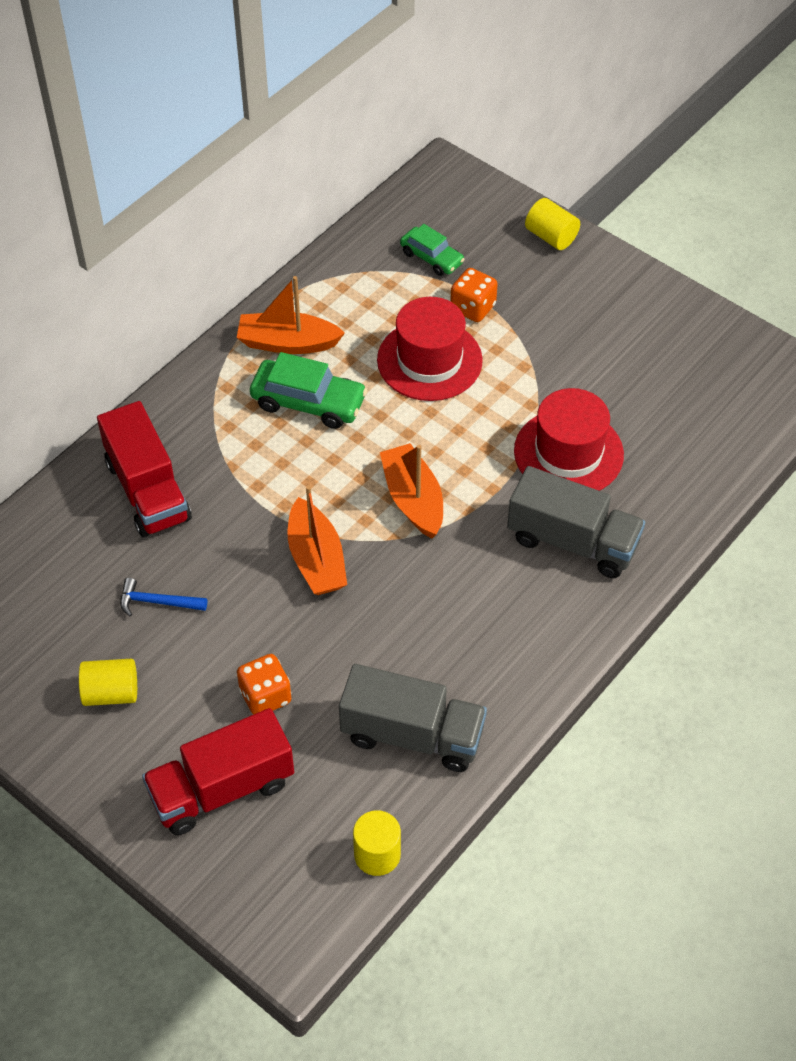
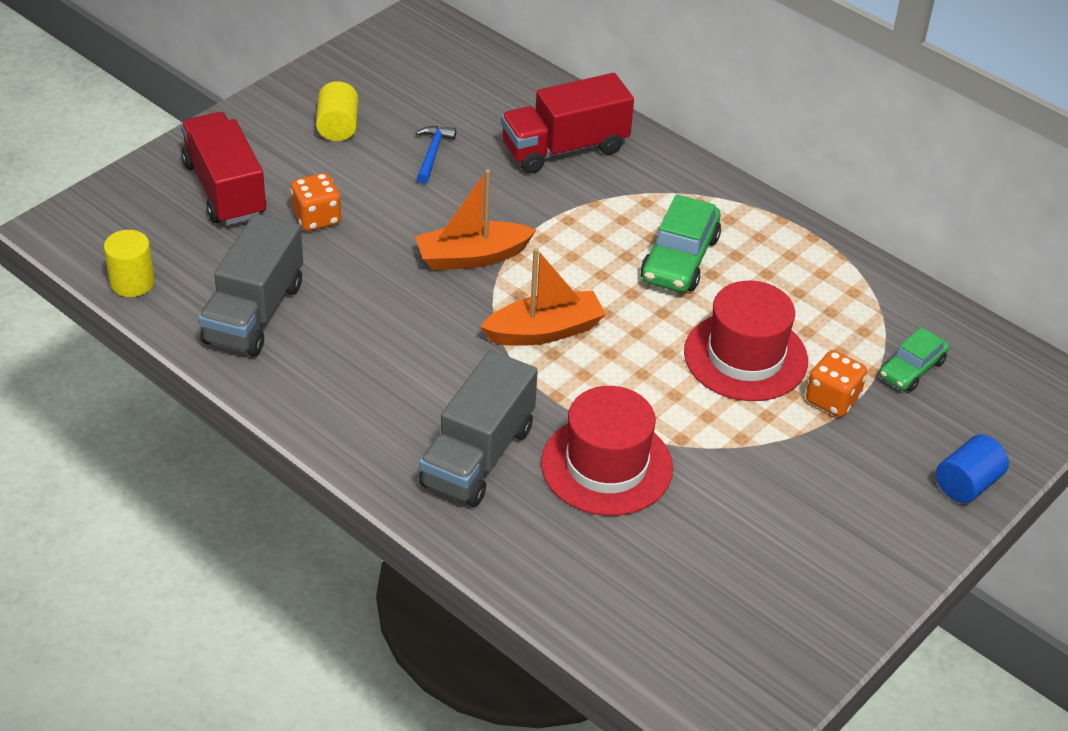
camera: 90 degrees right, 10 degrees down
(287, 343) = (764, 247): orange boat -> none
(551, 236) = (967, 484): yellow cylinder -> blue cylinder

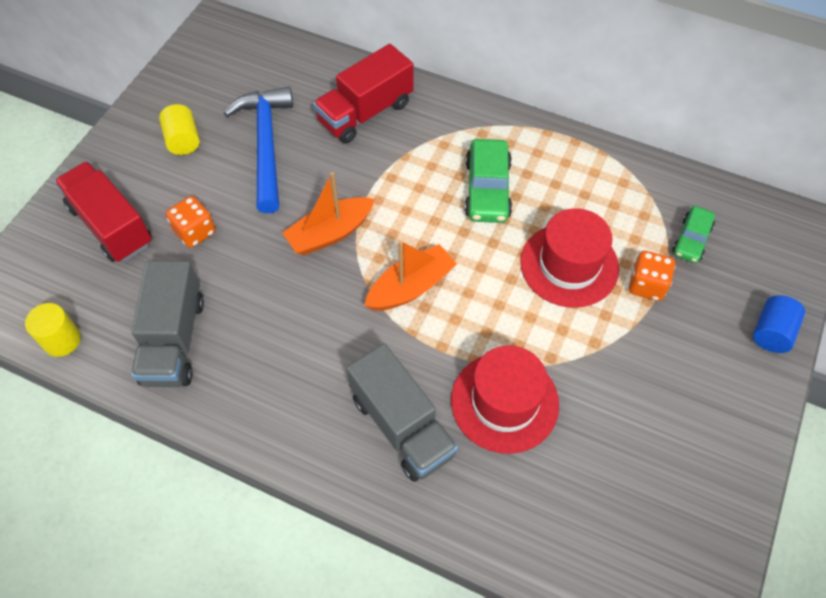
camera: 15 degrees left, 15 degrees up
(432, 154) = (266, 145): blue hammer -> blue hammer, size x2.20
(478, 456) = (402, 426): grey truck -> grey truck turned 45 degrees counterclockwise

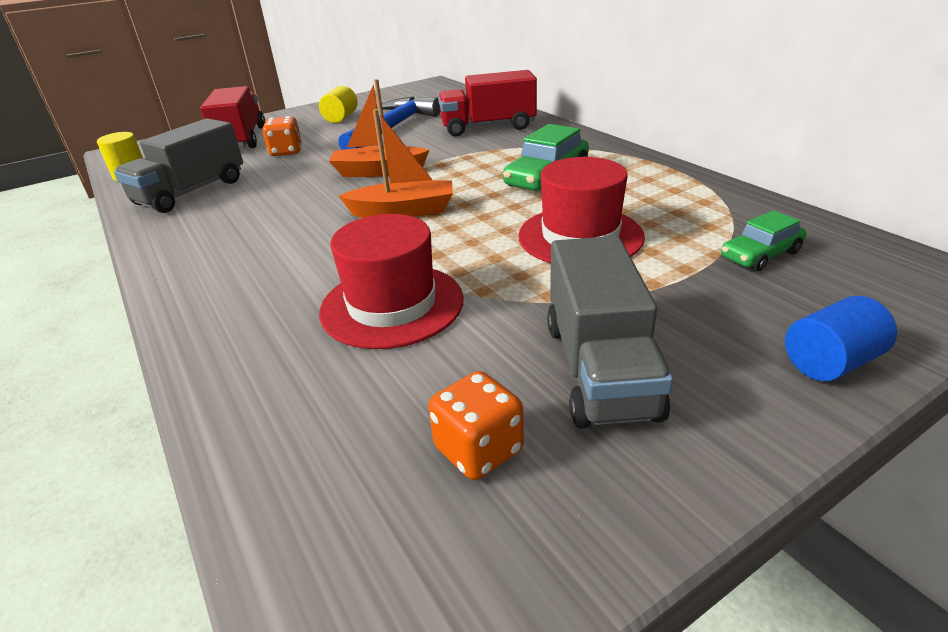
camera: 35 degrees right, 25 degrees down
(402, 426) = (273, 287): grey truck -> grey truck (599, 369)
(646, 285) = (663, 272): orange dice -> orange dice (478, 450)

